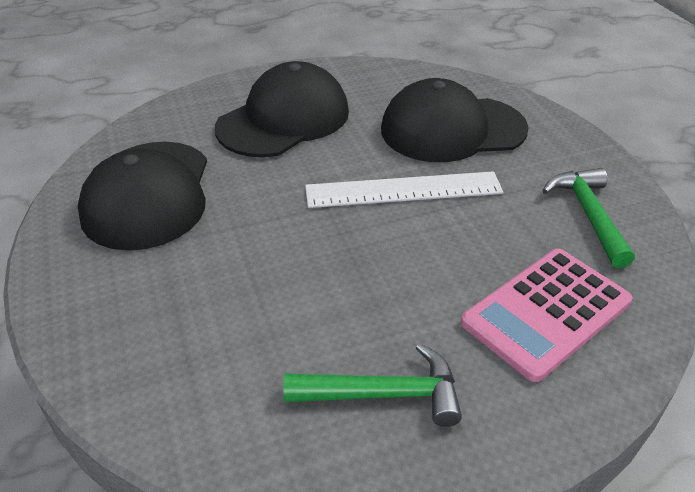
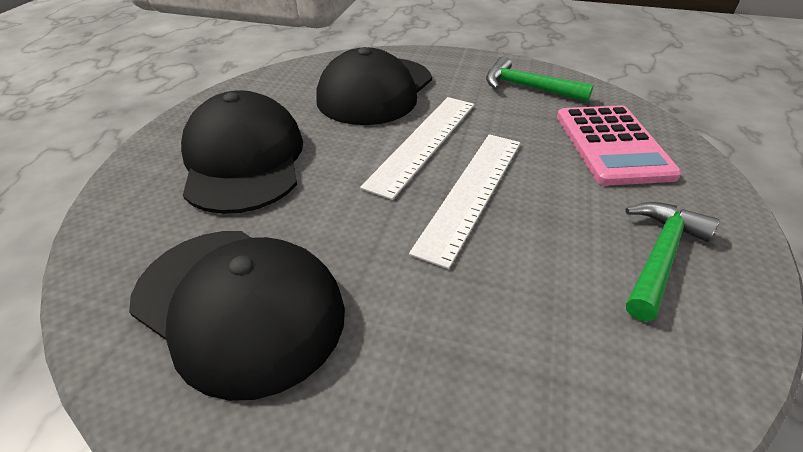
camera: 55 degrees left, 0 degrees up
(361, 245) = (471, 192): none -> white ruler

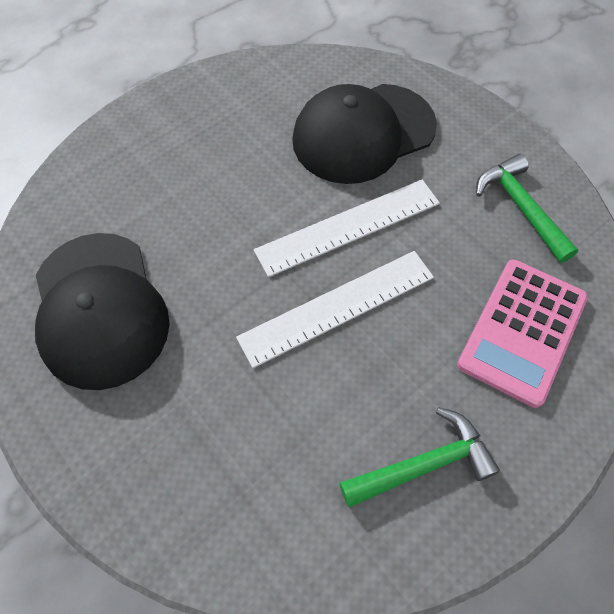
camera: 35 degrees right, 20 degrees up
(243, 160) = (191, 166): black cap -> none

